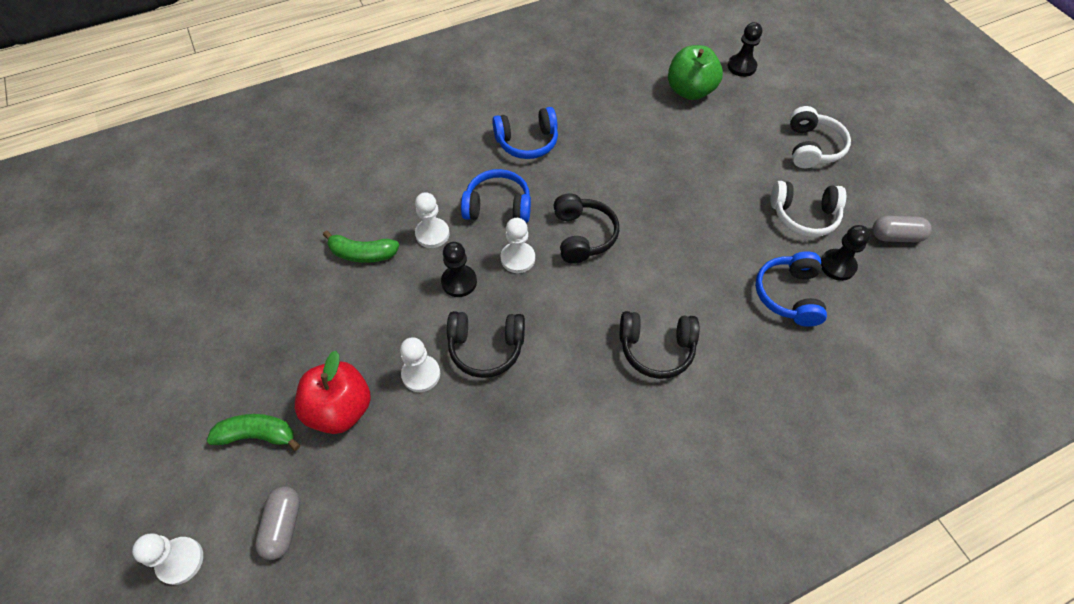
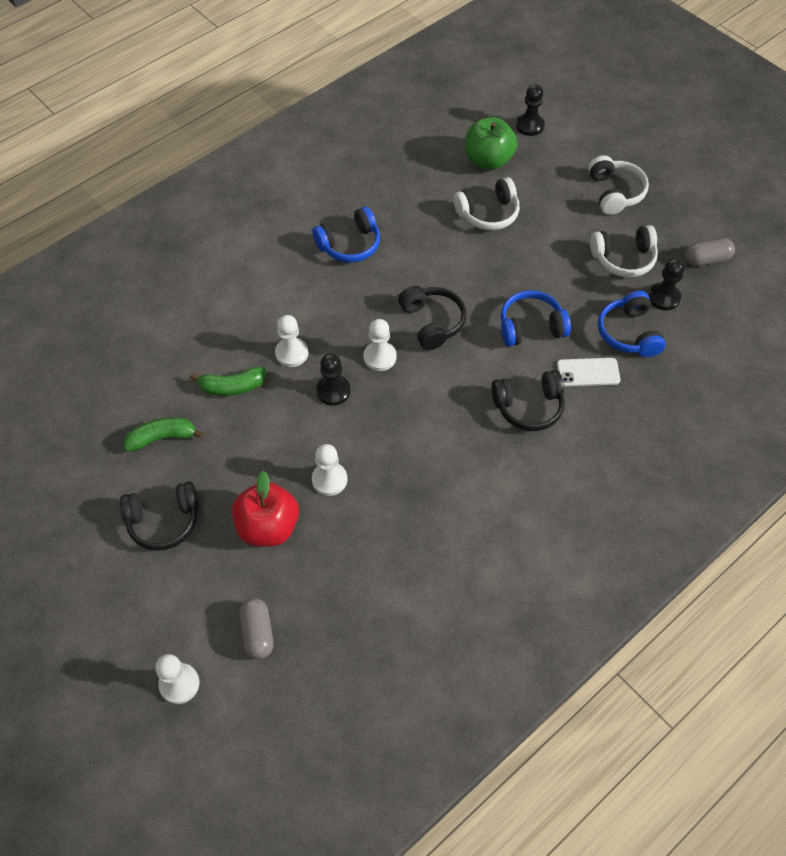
camera: 15 degrees left, 0 degrees up
(257, 435) = (202, 568): green banana -> green banana (162, 438)
(486, 347) = (379, 442): black headphones -> black headphones (164, 521)
(498, 206) = (344, 313): blue headphones -> blue headphones (531, 327)
(674, 140) = (488, 213): none -> white headphones
(732, 327) = (588, 372): none -> white phone

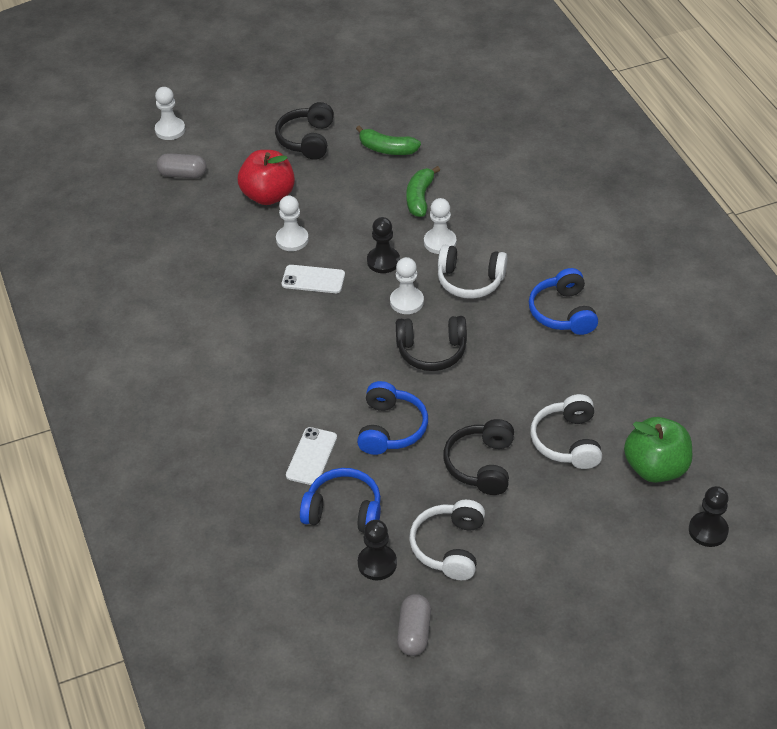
camera: 110 degrees right, 10 degrees down
(162, 438) = (387, 149): green banana -> green banana turned 105 degrees clockwise
(379, 441) = (313, 279): none -> white phone
(528, 406) = (295, 395): black headphones -> black headphones (481, 465)
(614, 193) = (559, 579): white headphones -> white headphones (470, 280)

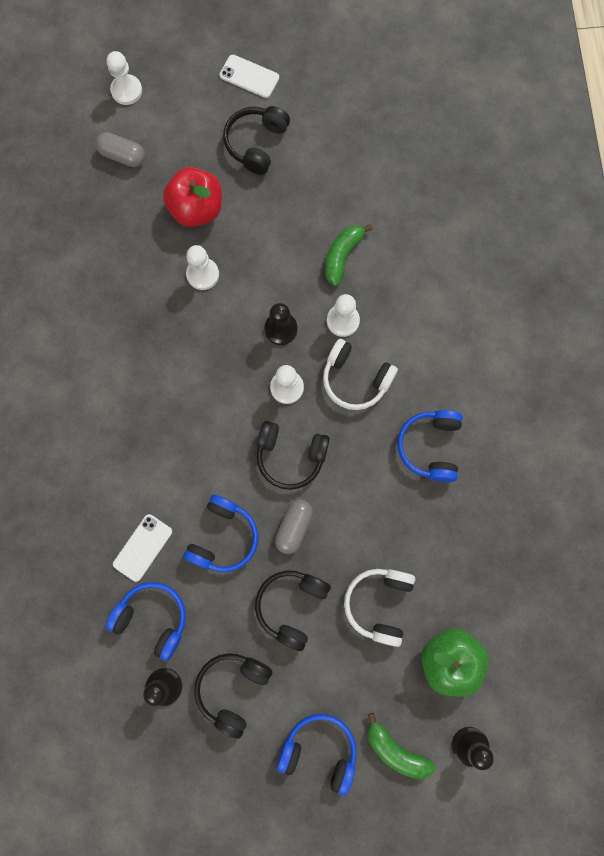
camera: 15 degrees right, 30 degrees up
(313, 279) = (207, 332): white phone -> white phone (249, 76)
(387, 149) = (331, 180): green banana -> green banana (396, 750)
(414, 632) = (173, 770): grey capsule -> grey capsule (294, 527)
(449, 547) = (233, 689): white headphones -> black headphones
(559, 574) = (319, 750): none -> blue headphones

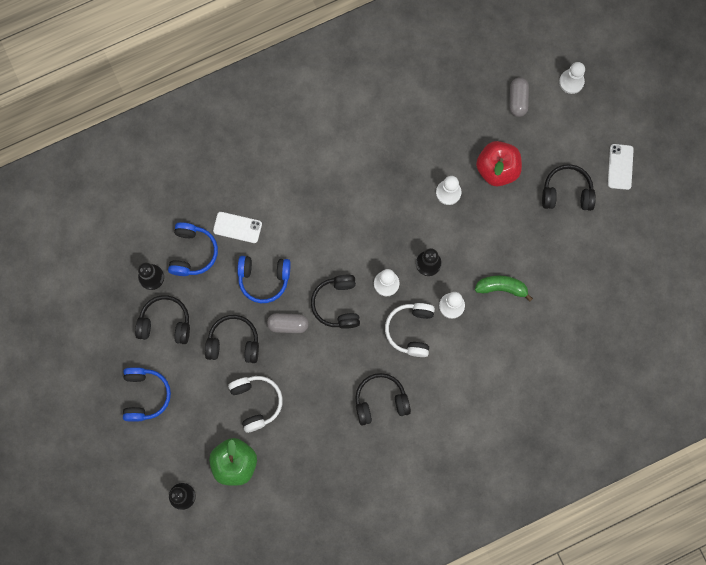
camera: 70 degrees right, 0 degrees up
(379, 604) = (256, 402): white headphones -> white headphones turned 75 degrees clockwise
(396, 750) = (162, 446): green banana -> none
(430, 447) = (380, 401): blue headphones -> black headphones

